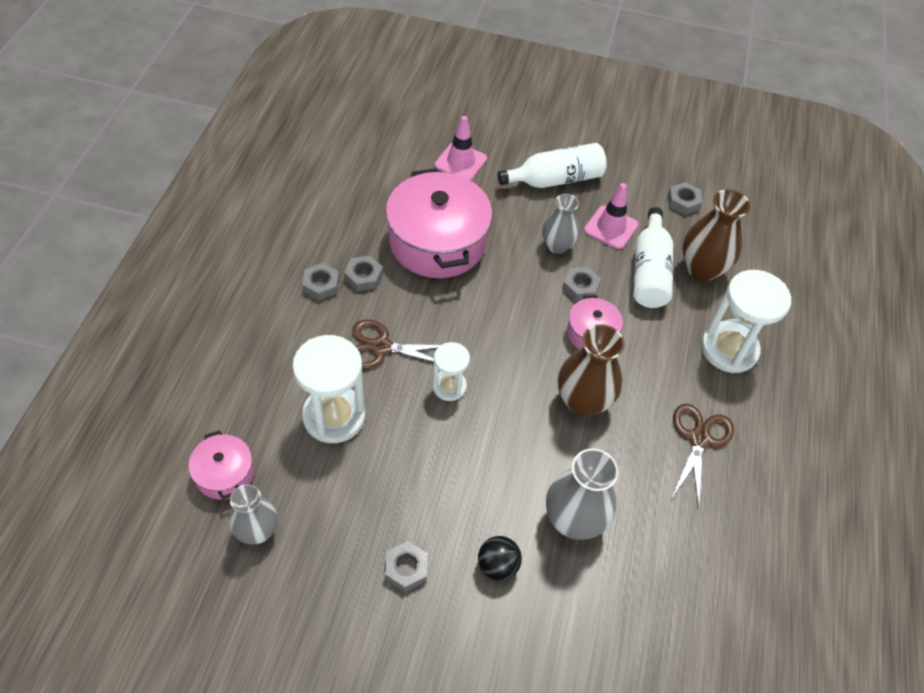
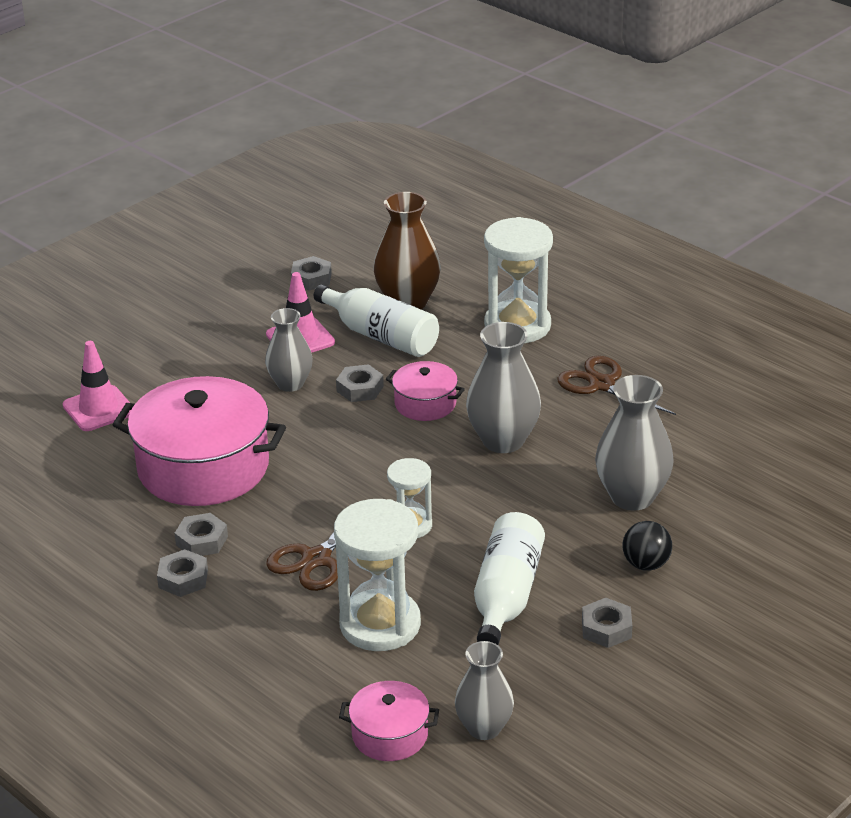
camera: 55 degrees left, 20 degrees down
(555, 179) = (195, 350): white bottle -> white bottle (506, 595)
(583, 401) = (503, 440): brown vase -> grey vase

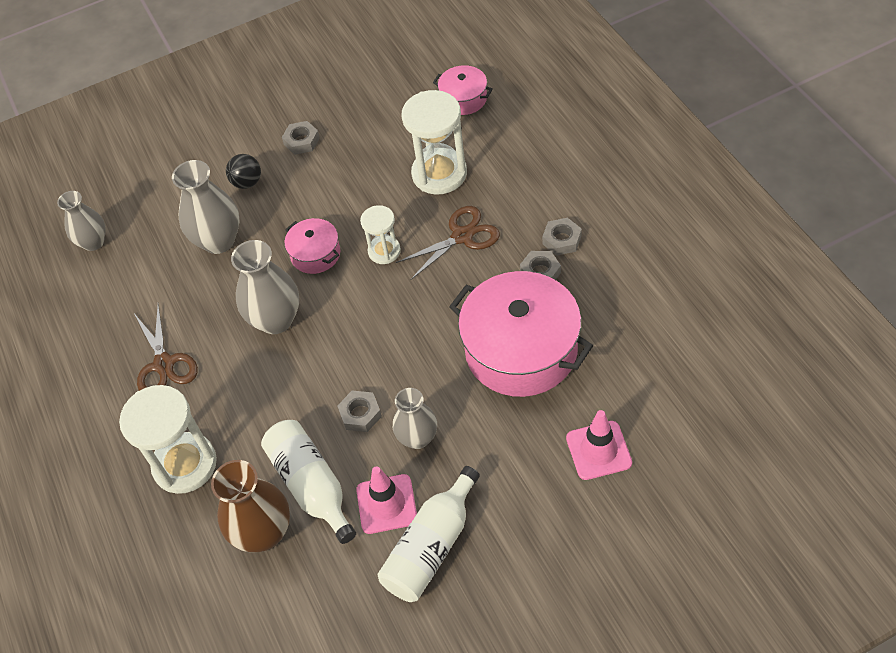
camera: 155 degrees left, 20 degrees up
(311, 278) = (340, 608): grey nut -> none
(425, 404) = (315, 379): pink pot -> pink pot (315, 254)
(484, 728) = (408, 92): grey vase -> grey vase (93, 242)
(506, 595) = (349, 178): white bottle -> white bottle (431, 546)

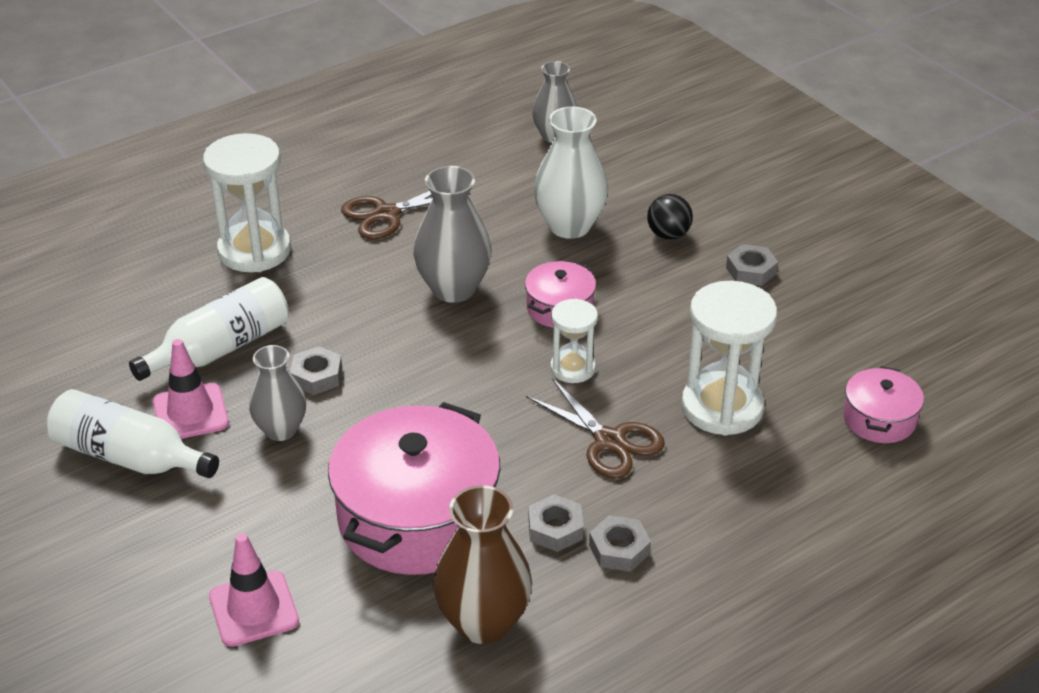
camera: 75 degrees right, 15 degrees down
(218, 241) = (569, 226): grey vase -> white vase
(263, 533) = (163, 320): brown vase -> brown vase (483, 622)

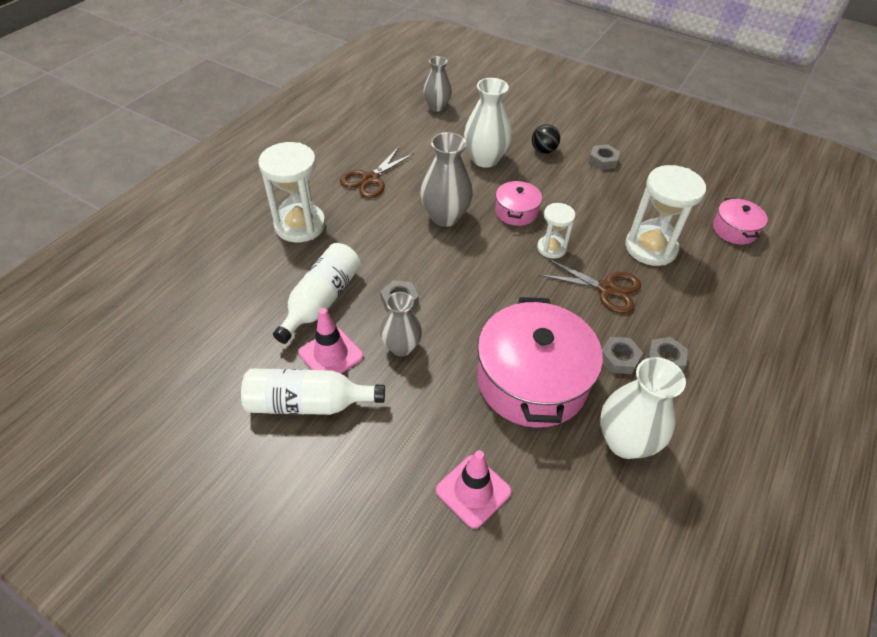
camera: 25 degrees left, 10 degrees up
(483, 622) = (625, 441): brown vase -> white vase

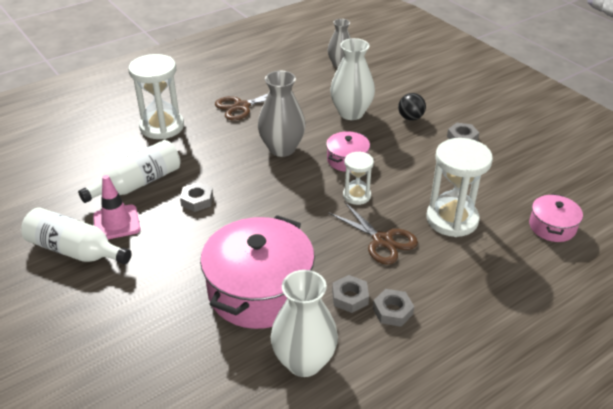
camera: 25 degrees right, 10 degrees down
(401, 347) = (173, 233): grey vase -> none
(473, 491) = (149, 352): pink traffic cone -> none

